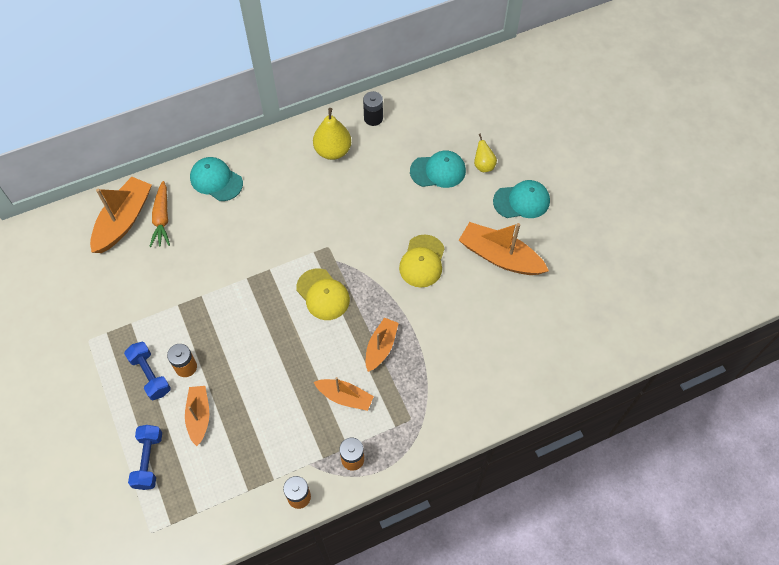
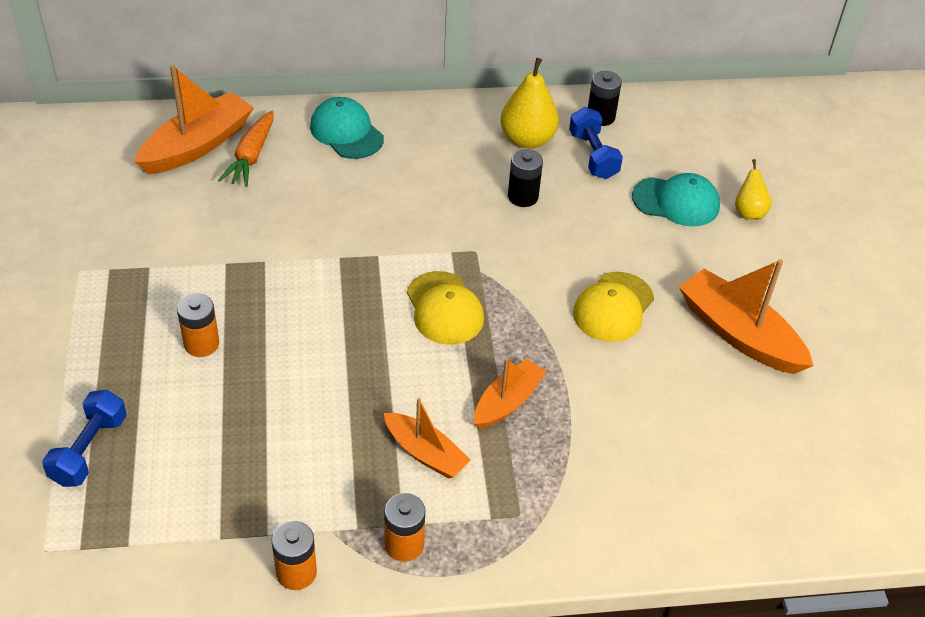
camera: 15 degrees right, 15 degrees down
(150, 375) = (145, 339): blue dumbbell -> blue dumbbell (593, 155)
(199, 416) = (191, 413): orange boat -> none
(344, 196) = (523, 196): none -> black battery
(521, 201) = (796, 272): turquoise cap -> none

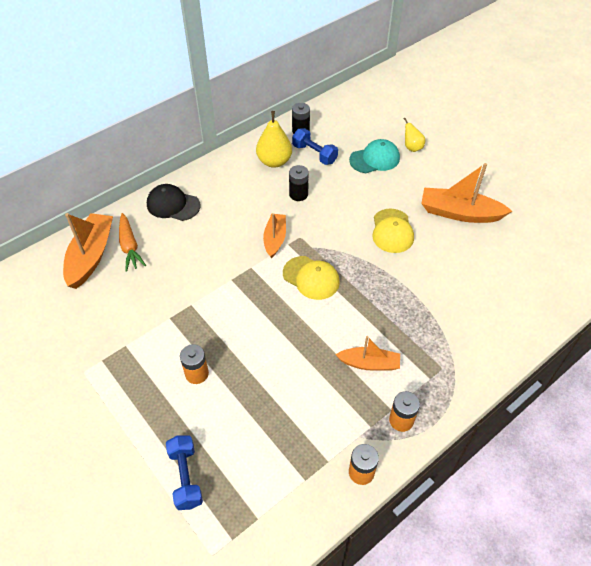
camera: 30 degrees left, 5 degrees up
(346, 132) = (173, 205): turquoise cap -> black cap
(507, 402) = (385, 311): orange boat -> orange boat (275, 239)

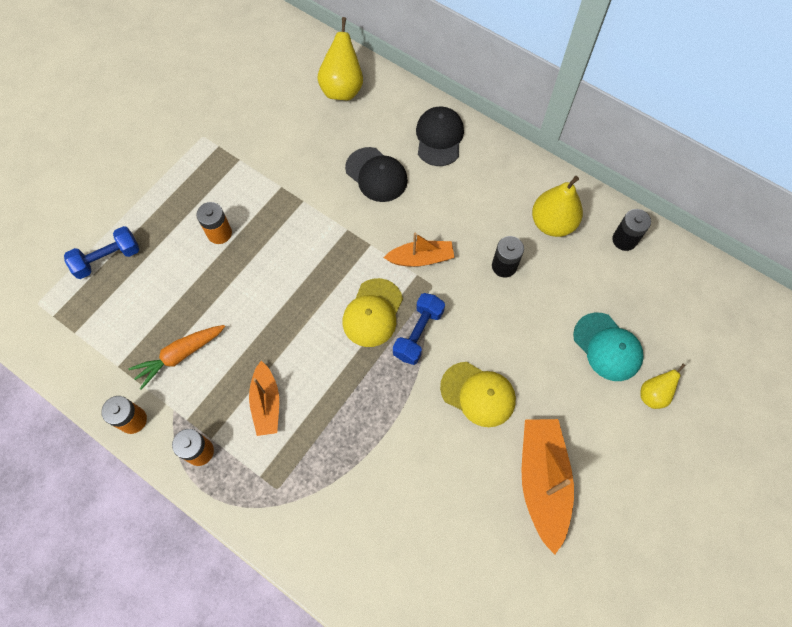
camera: 75 degrees right, 15 degrees up
(91, 256) = (342, 89): orange boat -> yellow pear
(130, 247) = (365, 118): orange carrot -> orange carrot (179, 356)
(188, 250) = (376, 175): none -> black cap
(314, 154) = (586, 267): blue dumbbell -> blue dumbbell (418, 333)
(392, 231) = (478, 394): yellow cap -> yellow cap turned 135 degrees counterclockwise

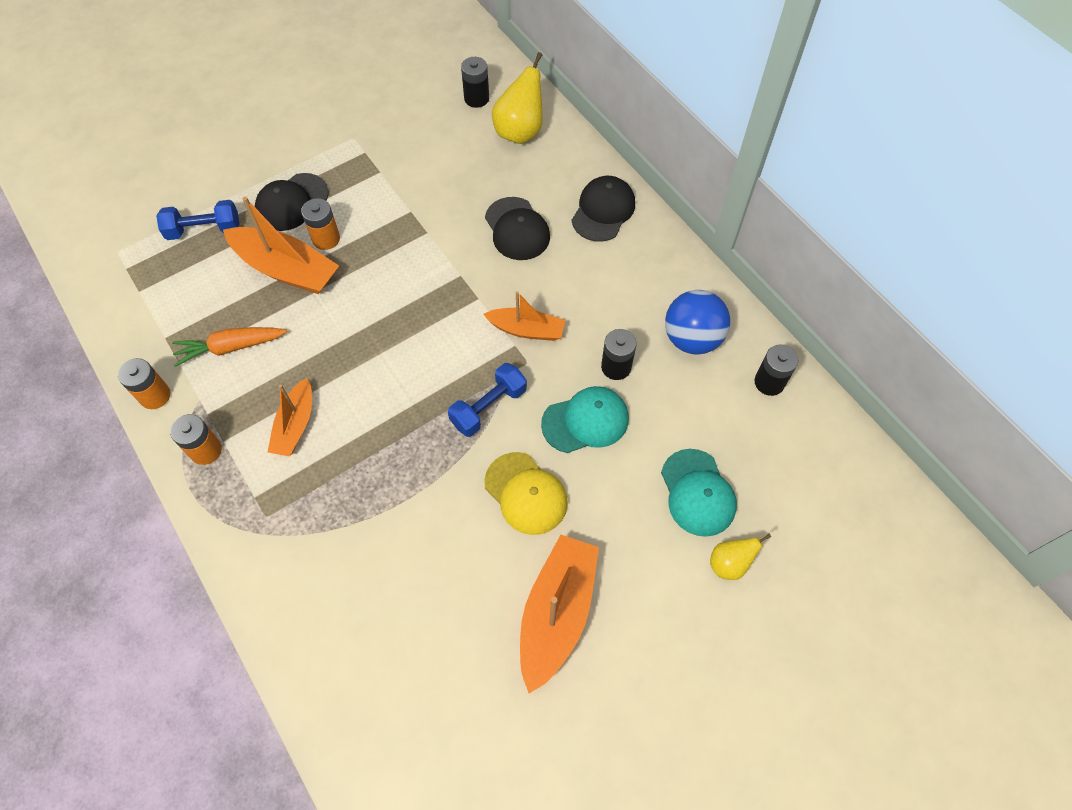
camera: 20 degrees right, 5 degrees down
(175, 210) = (292, 202): none -> black cap
(197, 271) = (286, 269): none -> orange boat
(293, 70) = (476, 98): none -> black battery
(372, 313) = (449, 370): yellow cap -> none
(499, 319) = (585, 421): none -> turquoise cap
(552, 223) = (692, 338): yellow pear -> blue ball

